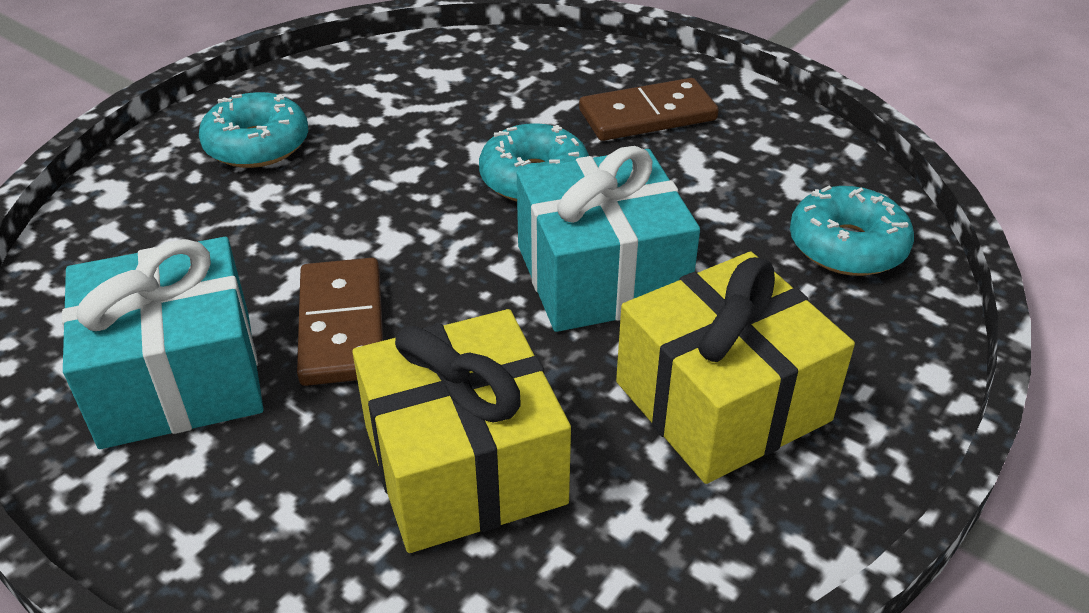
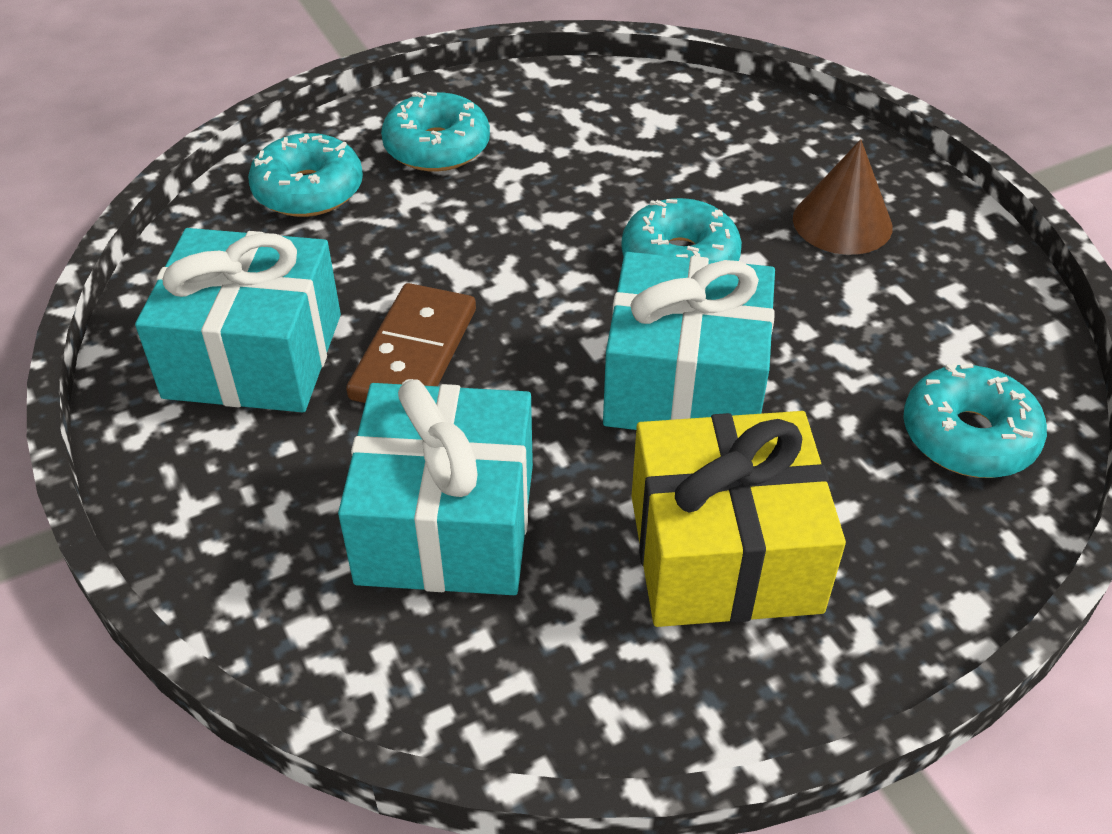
camera: 25 degrees right, 5 degrees up
(149, 214) = (308, 190): none -> turquoise donut
(464, 464) = (446, 523): yellow gift -> turquoise gift
(647, 115) = (842, 222): brown domino -> brown cone

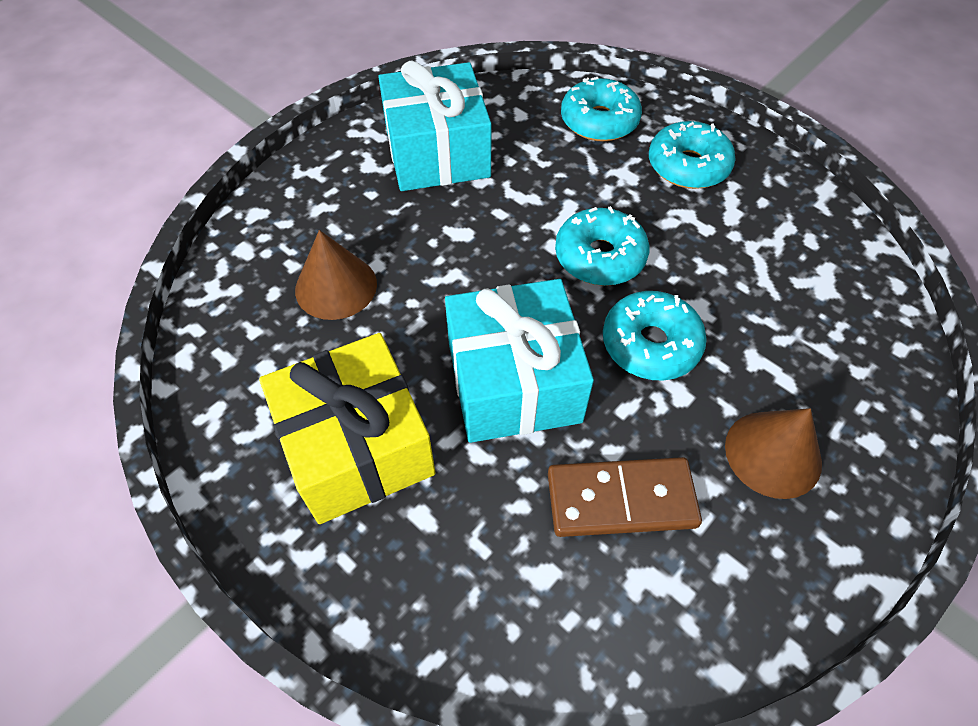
camera: 70 degrees right, 10 degrees up
(414, 354) = (473, 224): brown domino -> brown domino (621, 500)
(446, 523) = (336, 286): turquoise gift -> brown cone
(968, 436) = (542, 607): turquoise donut -> turquoise donut (599, 257)

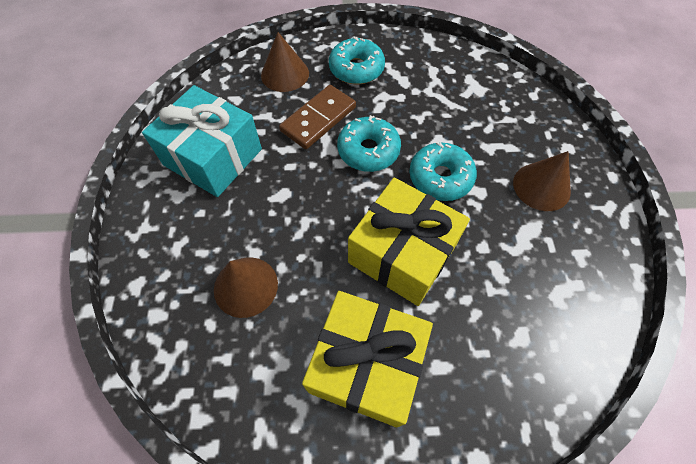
camera: 45 degrees left, 5 degrees up
(513, 382) = (402, 254): turquoise gift -> yellow gift
(599, 121) = (285, 74): turquoise donut -> brown cone
(621, 500) = (511, 267): brown domino -> brown domino (318, 119)

